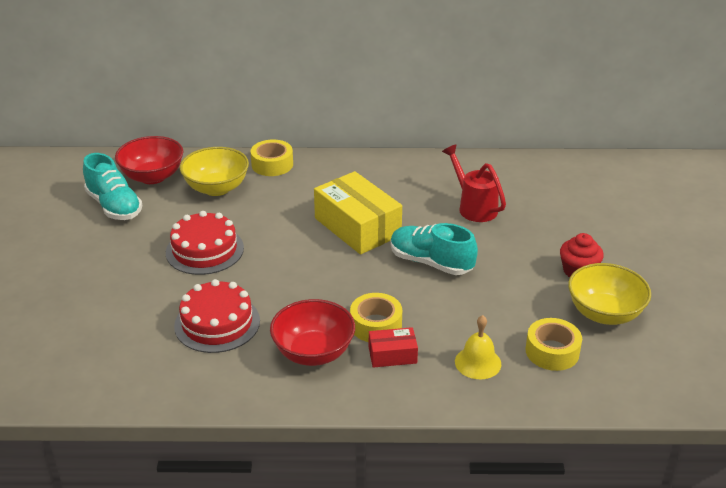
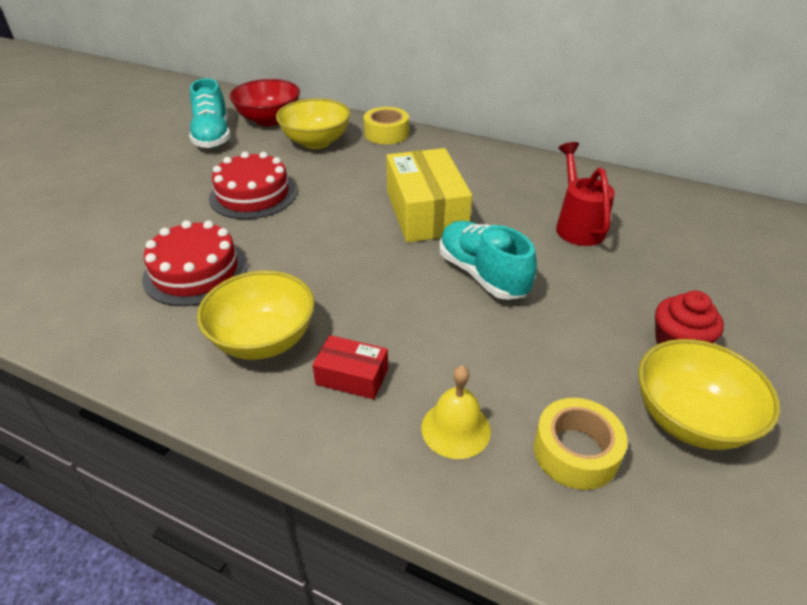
camera: 25 degrees right, 5 degrees up
(313, 352) = (263, 340): red bowl -> yellow bowl
(376, 325) = (361, 330): yellow tape -> none

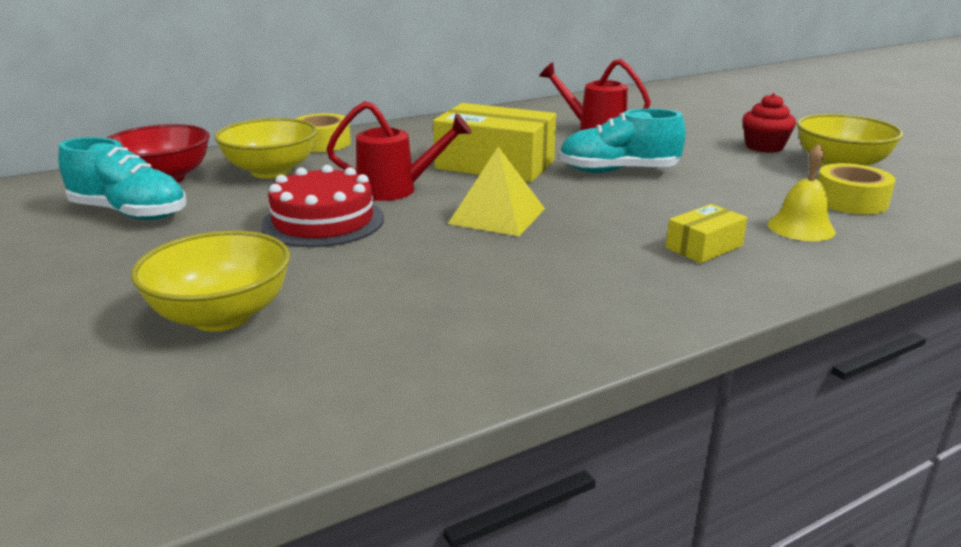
camera: 55 degrees left, 15 degrees down
(196, 271) = (436, 280): red cake -> none
(263, 340) = (609, 271): yellow bowl -> yellow bowl (222, 316)
(323, 253) = (497, 216): none -> yellow pyramid
(330, 196) = (396, 190): none -> red watering can
(352, 376) = (704, 247): red box -> yellow box

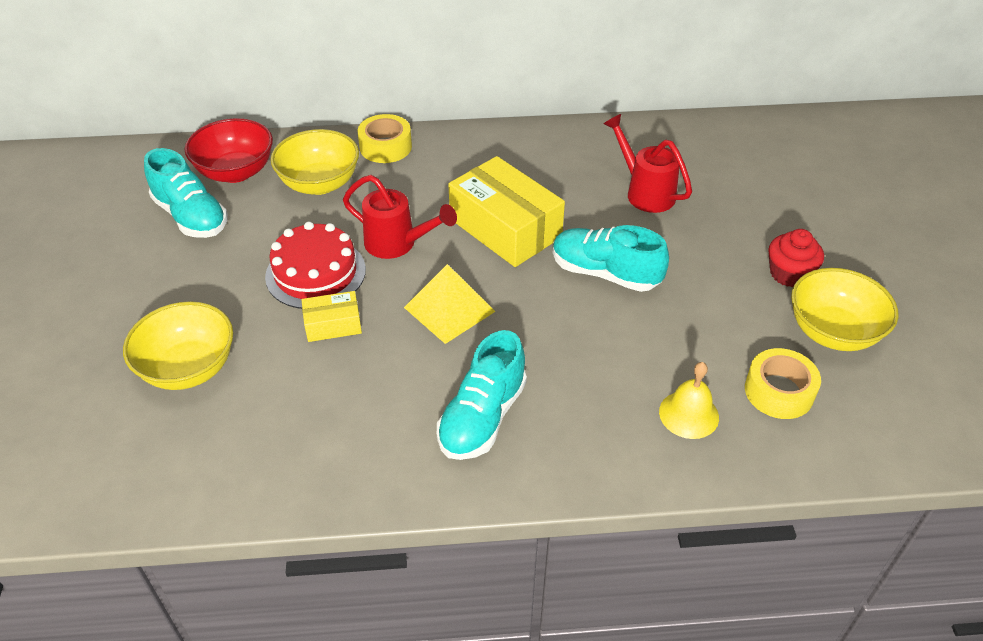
camera: 25 degrees right, 20 degrees up
(617, 272) = (482, 417): none -> turquoise shoe
(704, 247) = (578, 410): yellow box -> yellow box (333, 325)

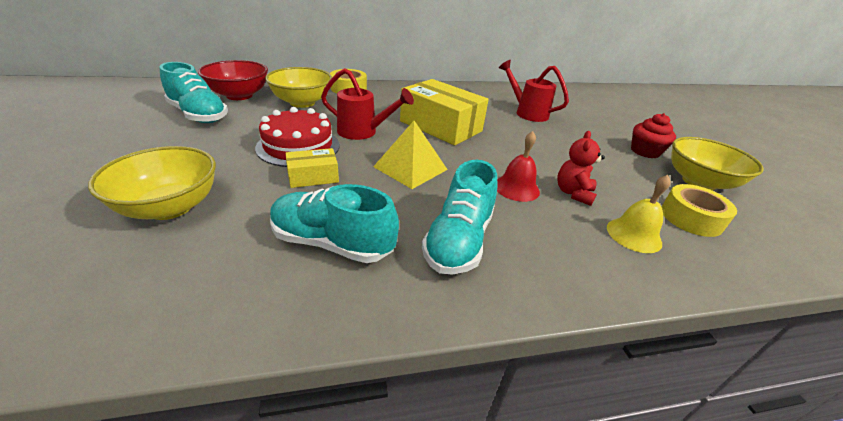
camera: 10 degrees left, 10 degrees down
(574, 342) = (516, 188): none -> red bell
(605, 273) = (521, 149): turquoise shoe -> turquoise shoe (332, 243)
(644, 351) = (573, 193): none -> red teddy bear

